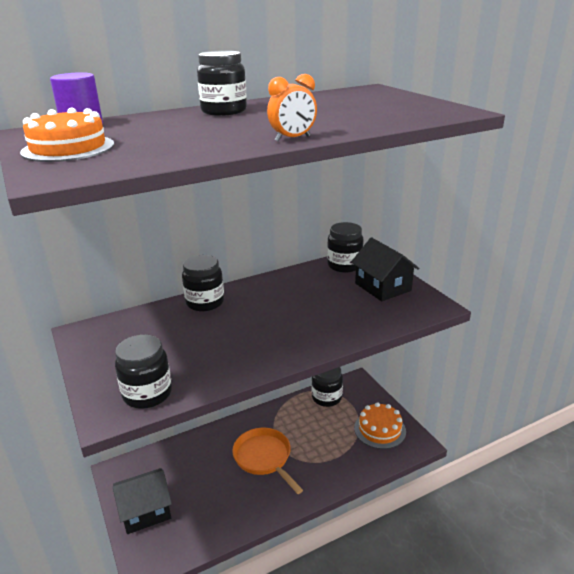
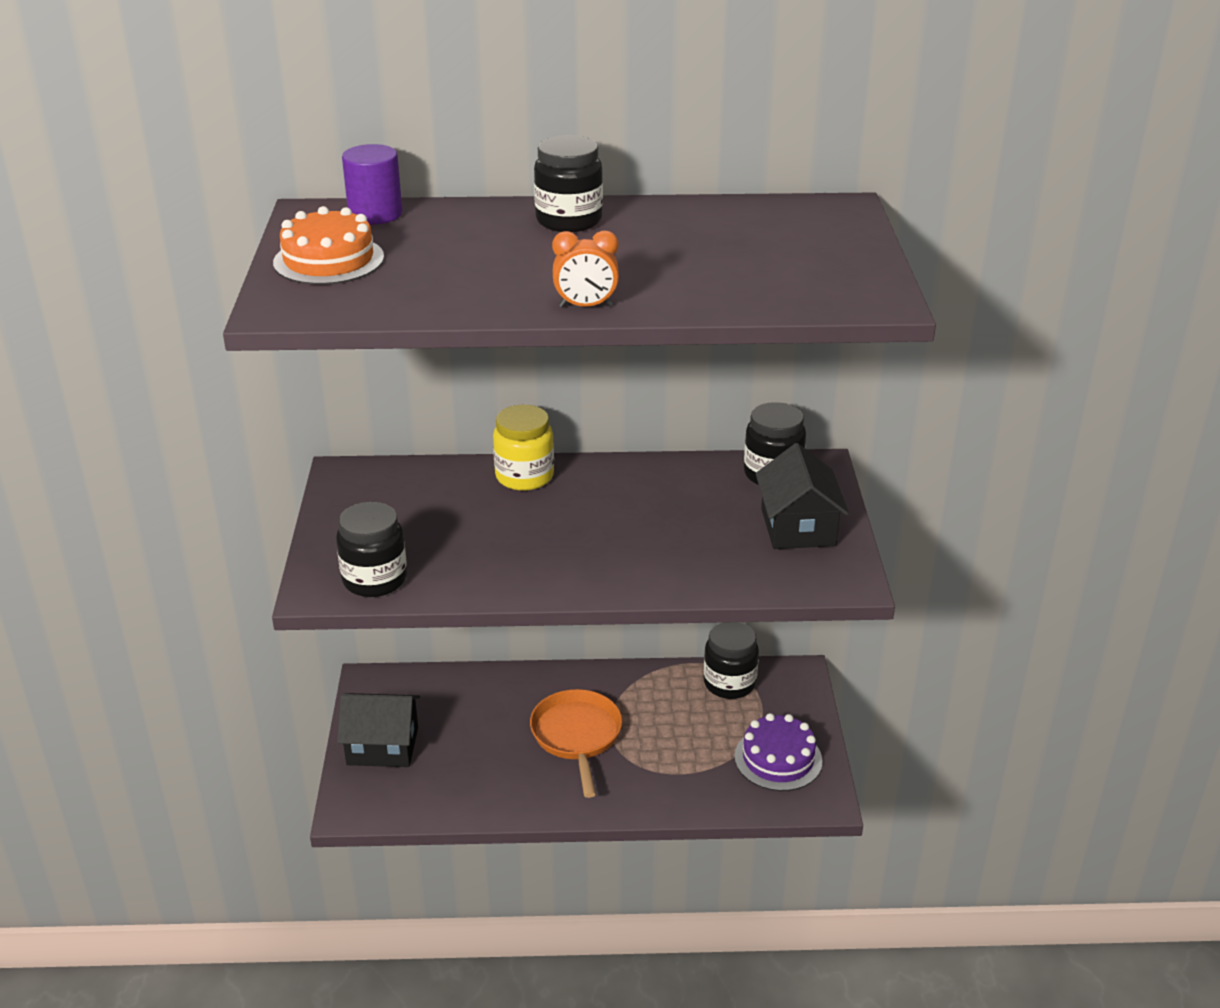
camera: 25 degrees right, 5 degrees up
(205, 302) = (524, 476): black jar -> yellow jar
(380, 429) = (778, 759): orange cake -> purple cake

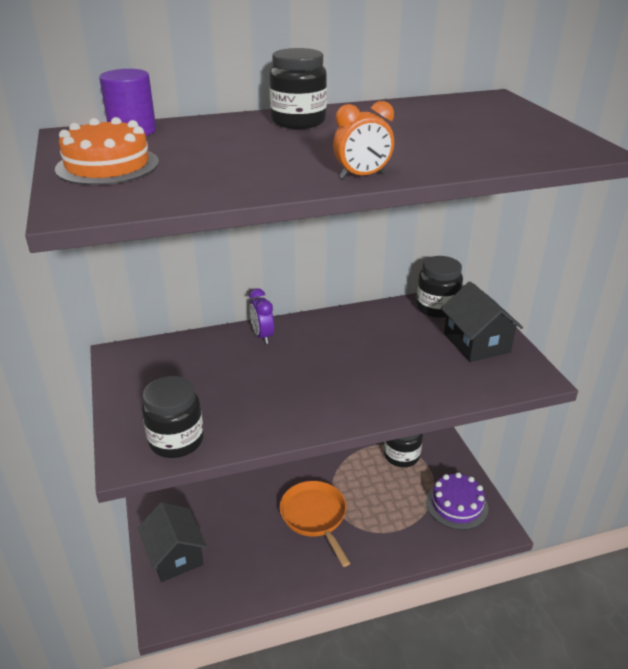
camera: 15 degrees left, 0 degrees up
(382, 746) = (175, 555): black house -> black house turned 75 degrees clockwise
(524, 476) = (262, 336): yellow jar -> purple clock

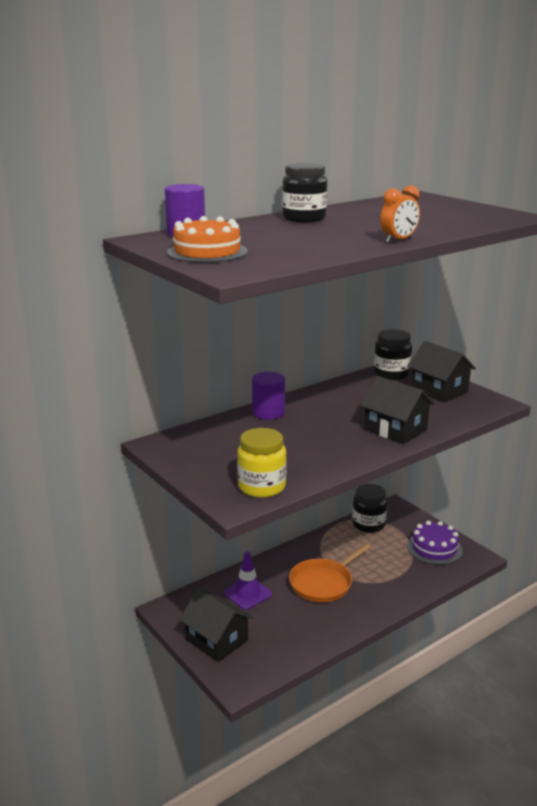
camera: 20 degrees left, 10 degrees down
(176, 441) = (261, 487): black jar -> yellow jar
(234, 508) = (247, 593): none -> purple traffic cone
(262, 336) = (268, 413): purple clock -> purple cylinder
(315, 516) = (323, 583): orange pan -> orange pan turned 90 degrees counterclockwise
(383, 391) = (395, 429): none -> black house

